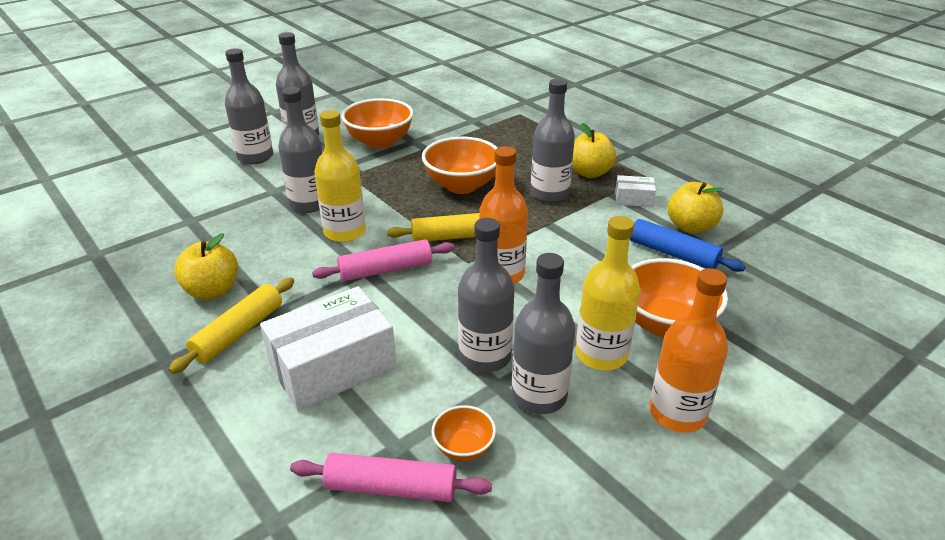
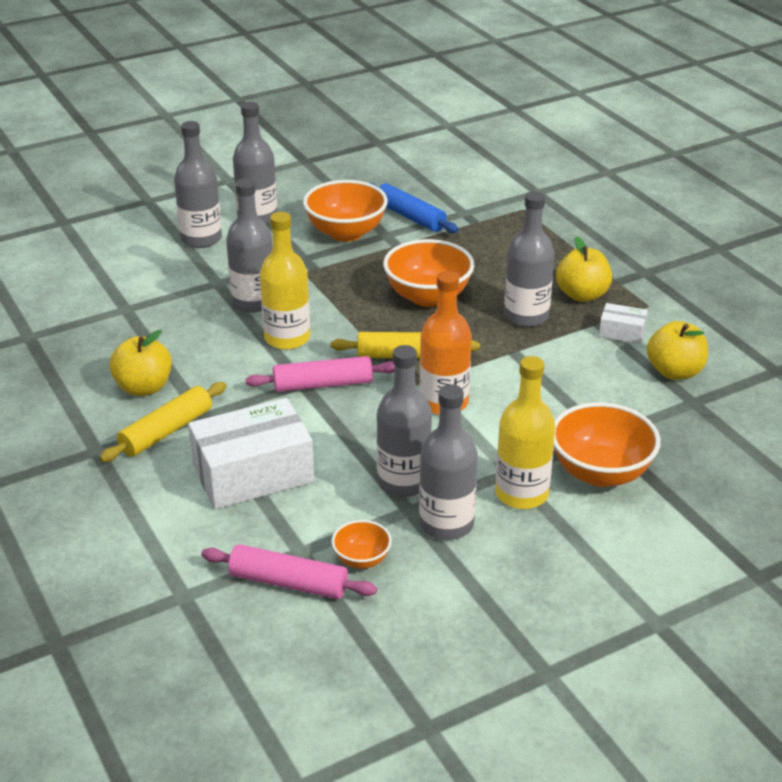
camera: 10 degrees right, 0 degrees up
(673, 254) = (640, 400): blue rolling pin -> blue rolling pin (410, 217)
(677, 413) = (577, 555): orange bottle -> none

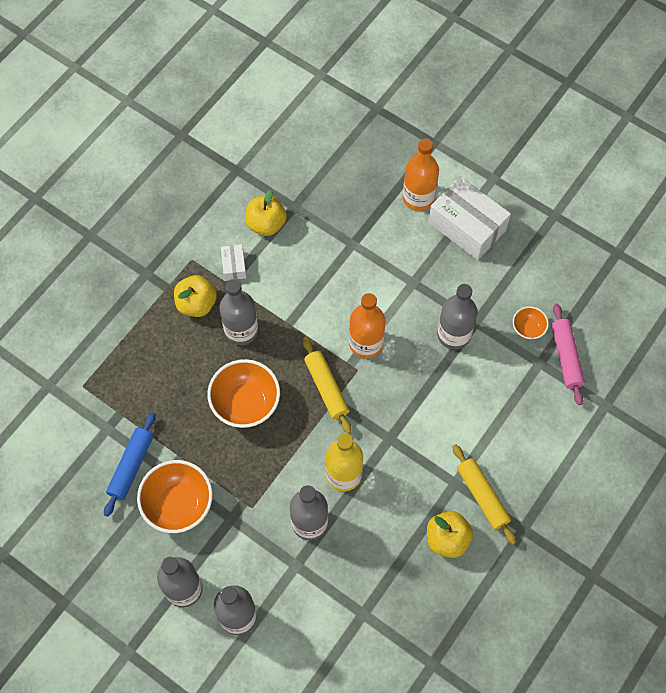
camera: 115 degrees left, 30 degrees up
(166, 431) = (482, 496): yellow rolling pin -> yellow rolling pin turned 45 degrees clockwise
(253, 474) = (492, 421): white box -> white box (467, 226)
(323, 384) = (384, 424): pink rolling pin -> none
(446, 524) = (476, 298): grey bottle -> none
(521, 494) = (430, 270): yellow bottle -> none
(600, 472) = (389, 236): orange bowl -> none
(655, 523) = (418, 198): none -> orange bottle

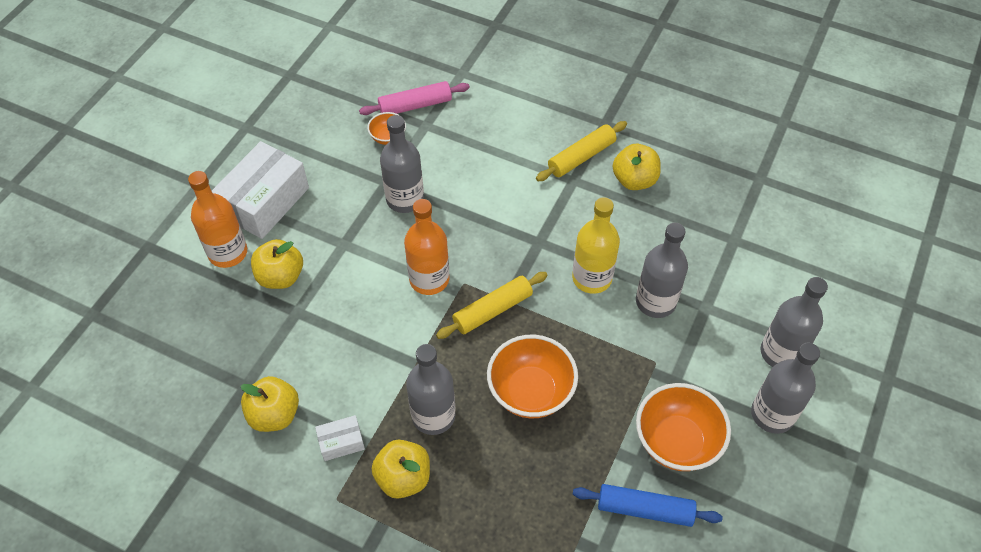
camera: 100 degrees left, 10 degrees down
(388, 234) = (281, 276): none -> yellow apple

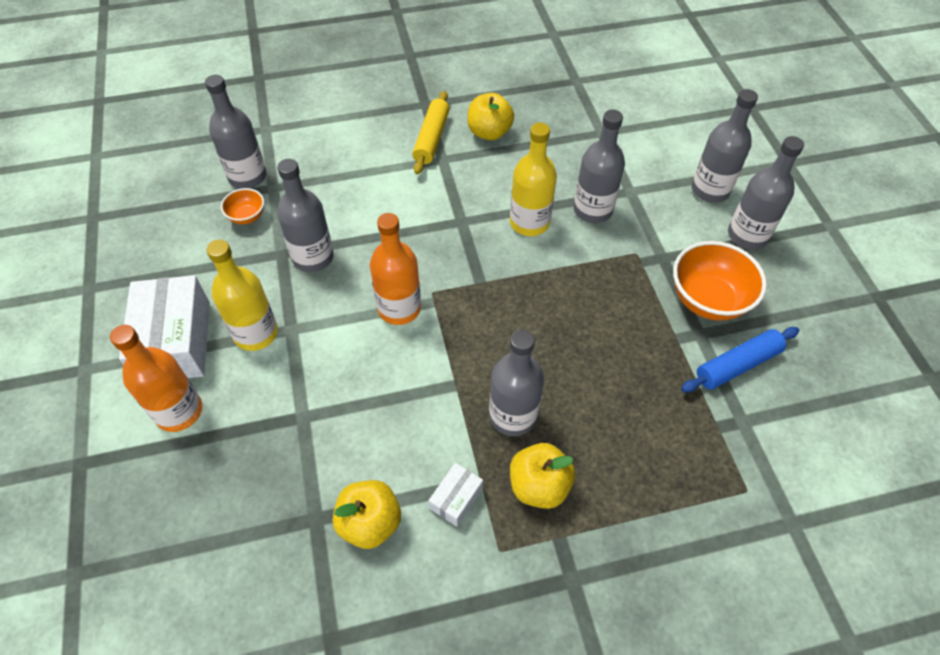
camera: 40 degrees left, 0 degrees up
(281, 276) = (256, 397): yellow apple -> none
(319, 231) = (256, 333): none -> yellow bottle
(415, 105) = (247, 176): pink rolling pin -> grey bottle
(492, 310) = (477, 298): yellow rolling pin -> none
(531, 392) = (570, 339): orange bowl -> none

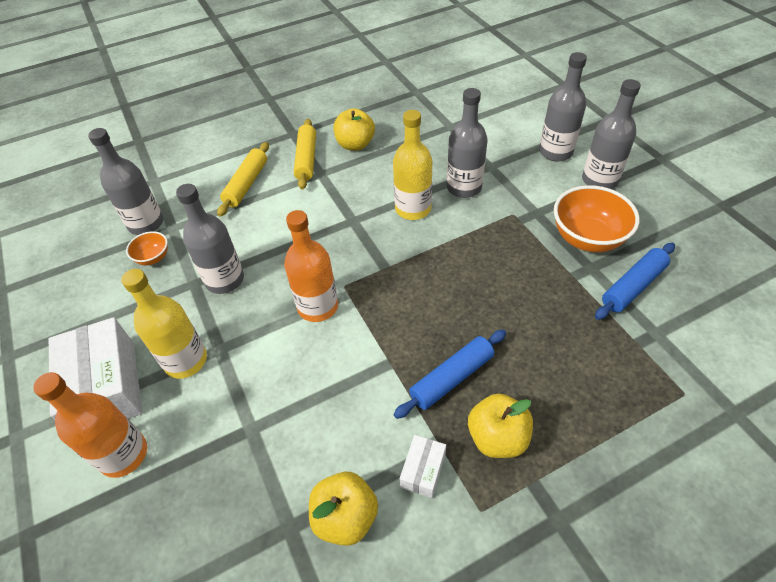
camera: 10 degrees left, 5 degrees down
(360, 154) = (246, 184): none -> yellow rolling pin
(512, 415) = (451, 378): grey bottle -> blue rolling pin

